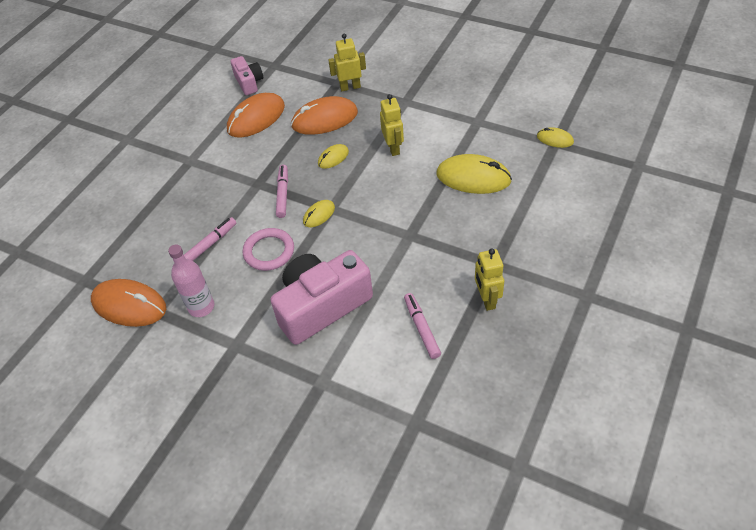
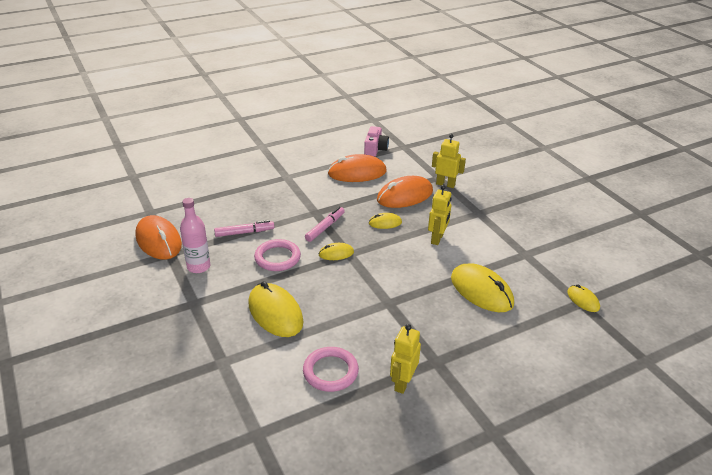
camera: 30 degrees right, 15 degrees down
(322, 306) = (275, 313): pink camera -> yellow mouse
(324, 119) = (405, 196): orange mouse -> orange mouse turned 45 degrees counterclockwise
(422, 328) = (330, 371): pink marker -> pink ring

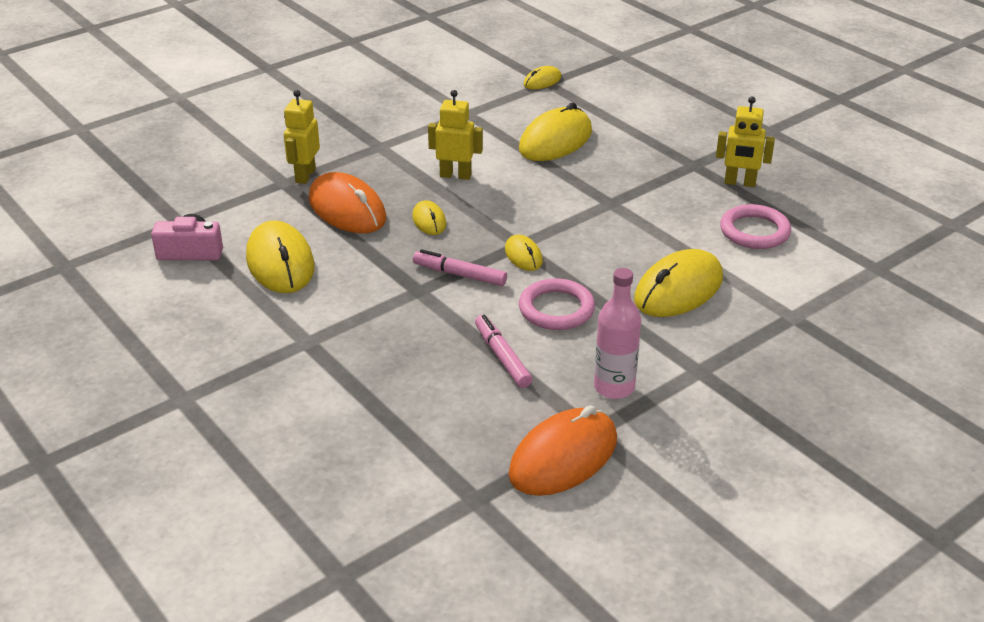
camera: 100 degrees left, 0 degrees up
(357, 172) = (280, 262): orange mouse -> yellow mouse

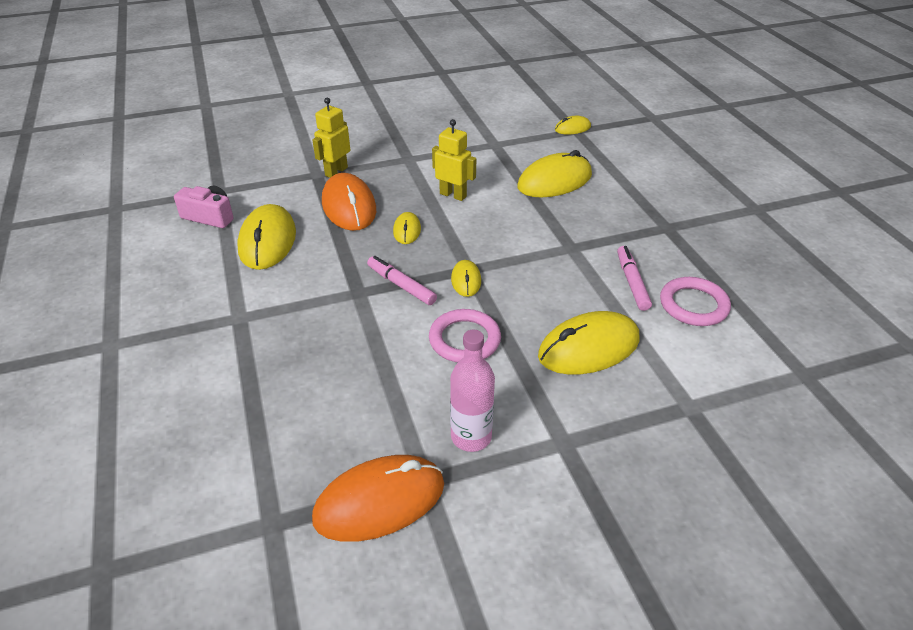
camera: 20 degrees right, 5 degrees up
(502, 357) = (388, 376): pink marker -> pink marker (632, 282)
(739, 183) = (702, 253): yellow robot -> none

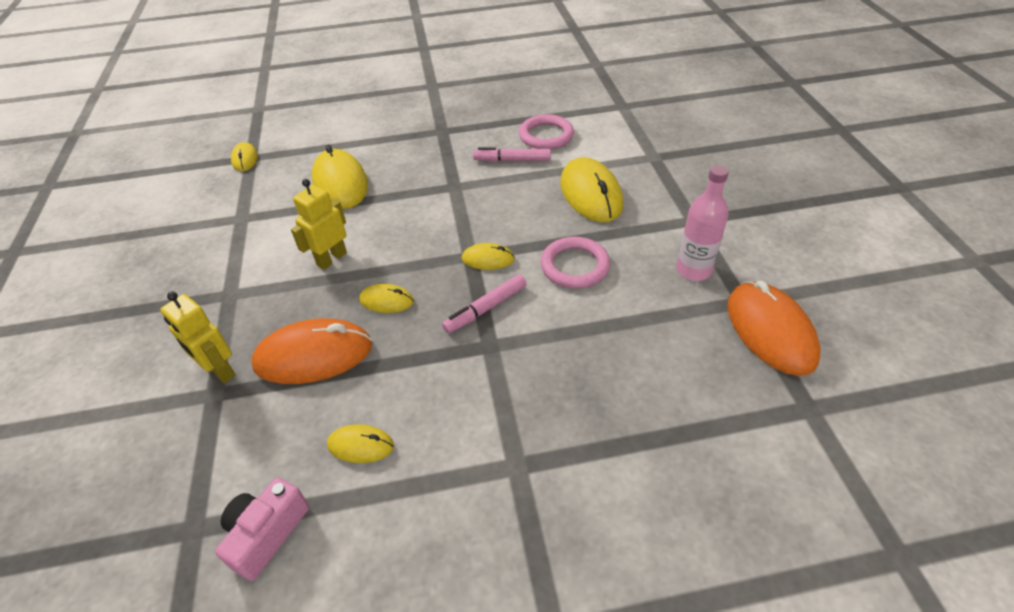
camera: 80 degrees left, 5 degrees up
(267, 241) = (360, 445): yellow mouse -> yellow mouse, size x0.51

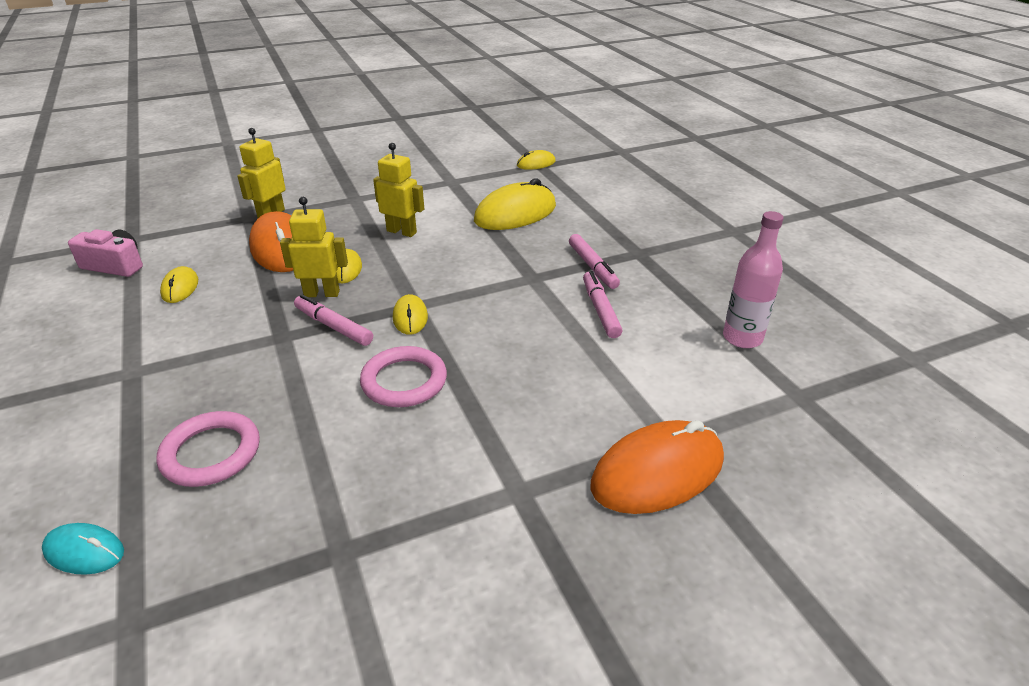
camera: 75 degrees right, 10 degrees down
(425, 318) = (322, 293): none -> yellow robot
(452, 155) = (592, 267): none -> pink marker
(546, 136) = (670, 330): pink ring -> pink ring (211, 453)
(591, 194) = (550, 382): yellow mouse -> none
(693, 270) = (404, 493): pink bottle -> pink bottle (742, 338)
(750, 451) = (84, 551): none -> turquoise mouse
(770, 331) = (279, 582): orange mouse -> orange mouse (657, 472)

